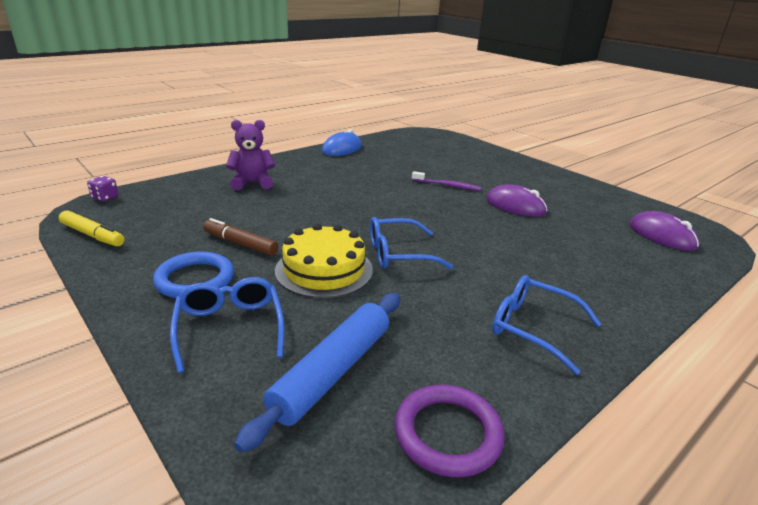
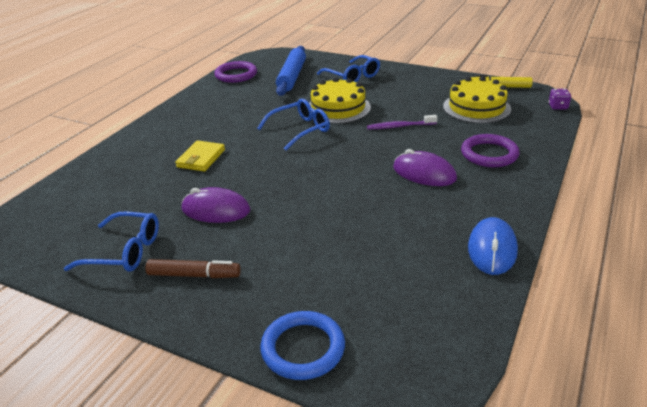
camera: 160 degrees right, 5 degrees up
(175, 220) = (476, 108): none -> yellow cake
(195, 279) = (400, 86): blue ring -> blue ring (303, 348)
(240, 244) = (408, 107): brown marker -> brown marker (194, 275)
(252, 183) = (489, 154): purple teddy bear -> purple ring
(447, 185) = (301, 218): purple toothbrush -> purple toothbrush (400, 126)
(530, 253) = (201, 158): none -> yellow wallet
(533, 328) = (201, 113): blue glasses -> blue glasses (124, 251)
(662, 235) = (65, 215): purple mouse -> purple mouse (424, 173)

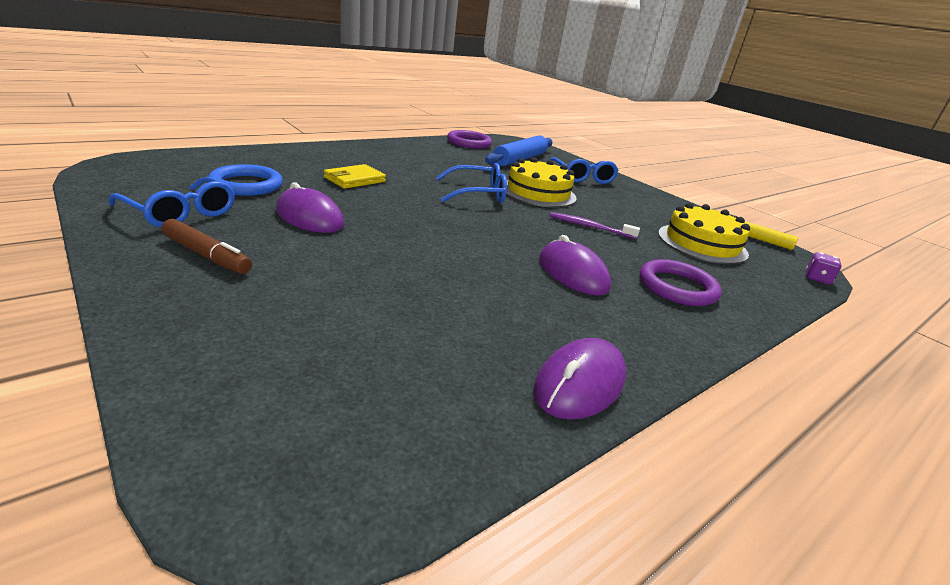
camera: 20 degrees right, 5 degrees down
(303, 348) = (200, 375): blue ring -> blue ring (246, 185)
(492, 249) = (579, 383): blue mouse -> purple mouse

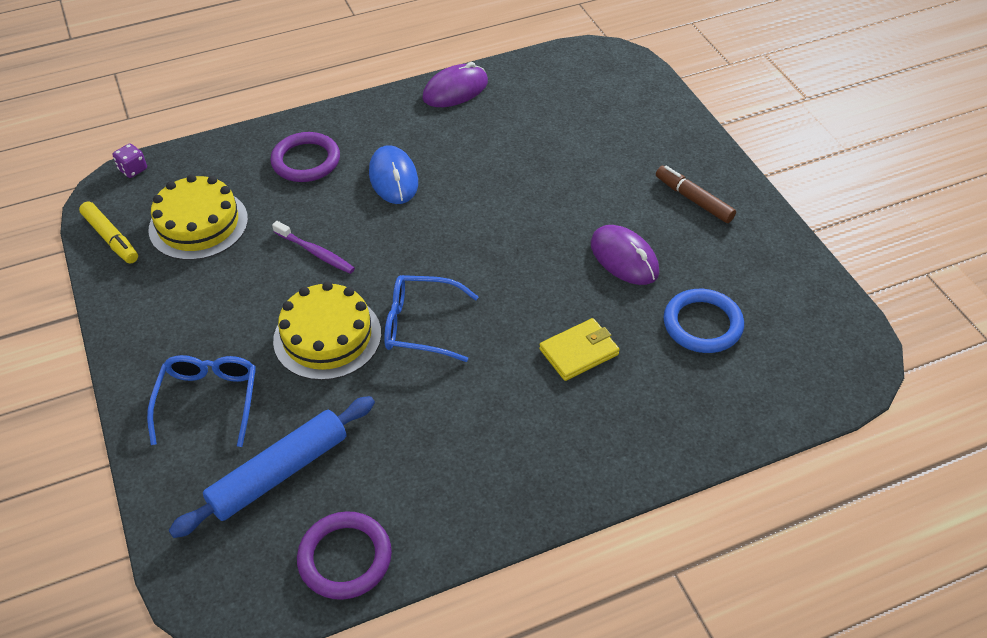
camera: 160 degrees left, 20 degrees up
(180, 213) = (741, 260): blue glasses -> none
(572, 273) = (393, 178): purple mouse -> blue mouse

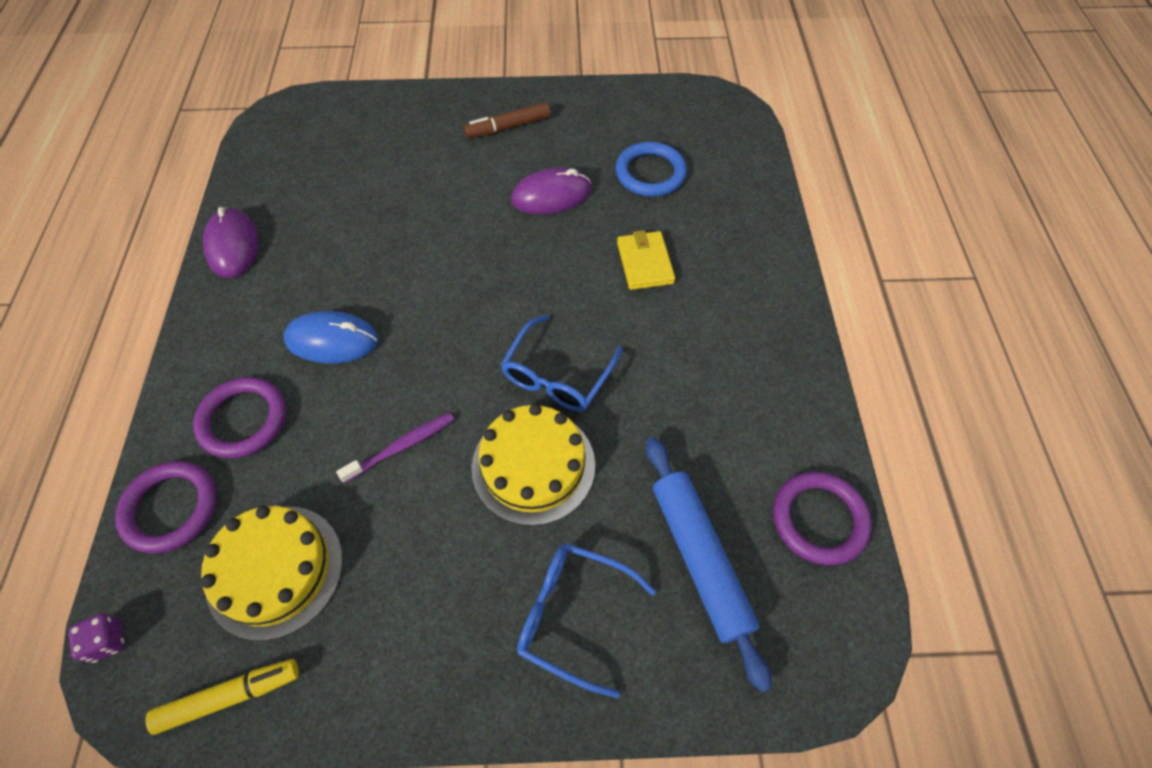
camera: 70 degrees left, 10 degrees up
(227, 156) = (171, 508): none -> purple ring

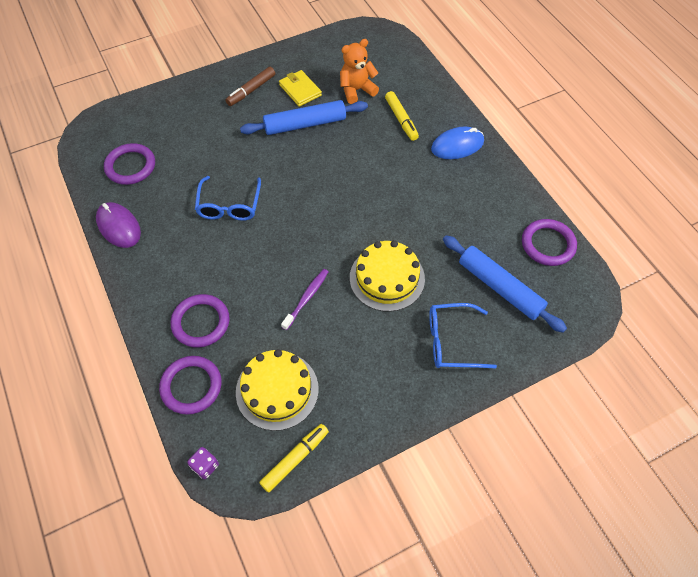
camera: 25 degrees left, 0 degrees up
(298, 173) = (130, 166): none -> purple ring
(332, 340) = (225, 257): blue mouse -> blue mouse (457, 145)
(551, 195) = (305, 124): purple mouse -> blue rolling pin
(557, 375) = (371, 225): blue glasses -> blue glasses (229, 205)
(645, 263) = (384, 144): yellow wallet -> yellow wallet (300, 90)
(650, 173) = (356, 90): blue ring -> orange teddy bear
(690, 235) = (401, 119): none -> yellow marker

